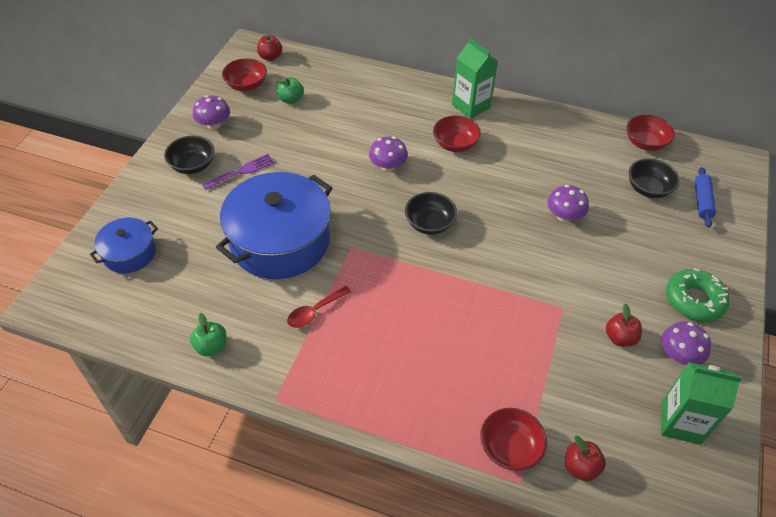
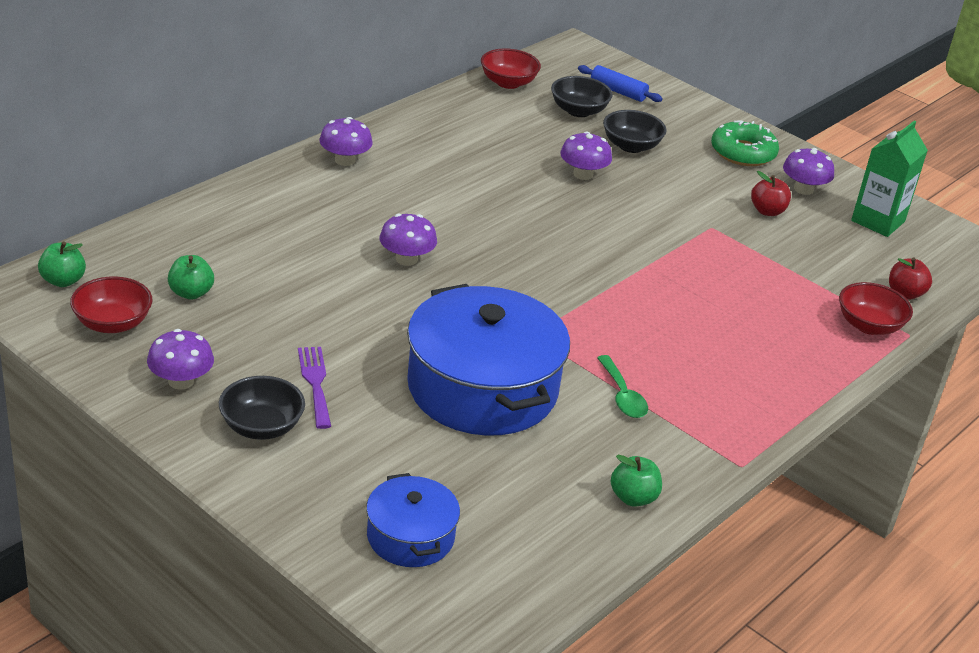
camera: 70 degrees left, 15 degrees down
(270, 57) = (63, 281): red apple -> green apple
(315, 311) = (622, 396): red spoon -> green spoon
(429, 224) = (532, 264): black bowl -> black bowl (631, 146)
(455, 144) = (407, 197): red bowl -> none
(471, 106) = (345, 160): green carton -> purple mushroom

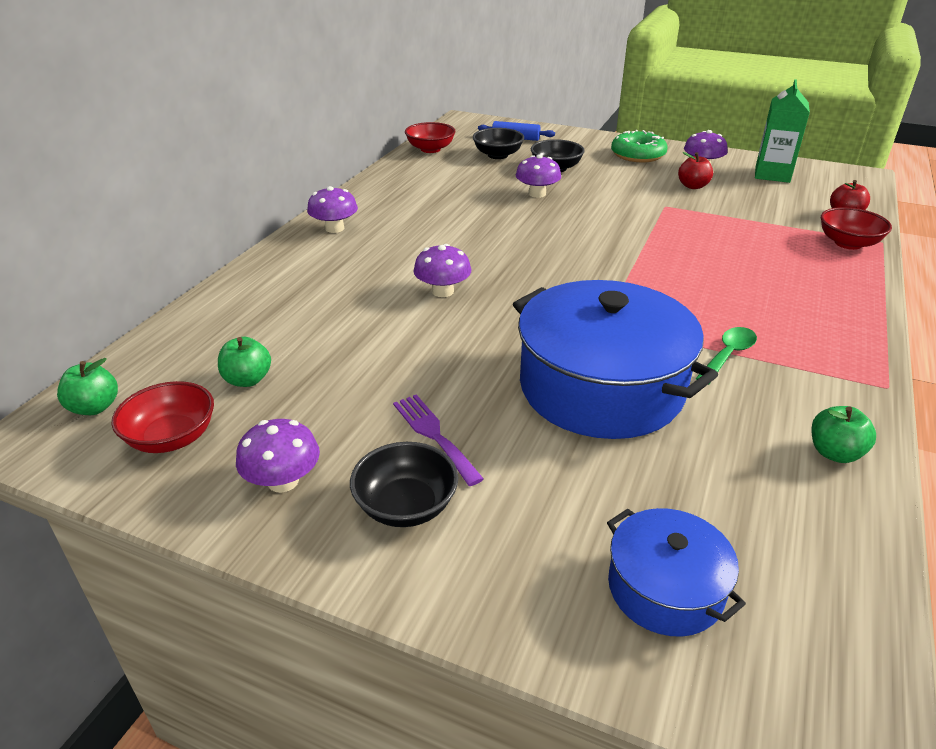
camera: 15 degrees left, 0 degrees up
(622, 396) = (728, 355): green spoon -> green spoon turned 105 degrees counterclockwise

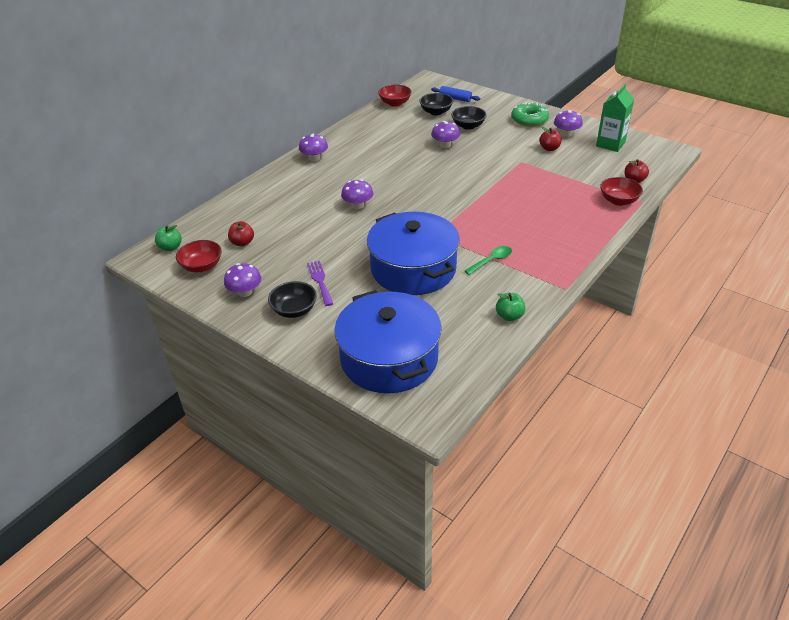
camera: 15 degrees right, 5 degrees up
(247, 380) = (242, 243): green apple -> red apple
(665, 588) = (389, 358): blue pot -> blue pot, size x1.94

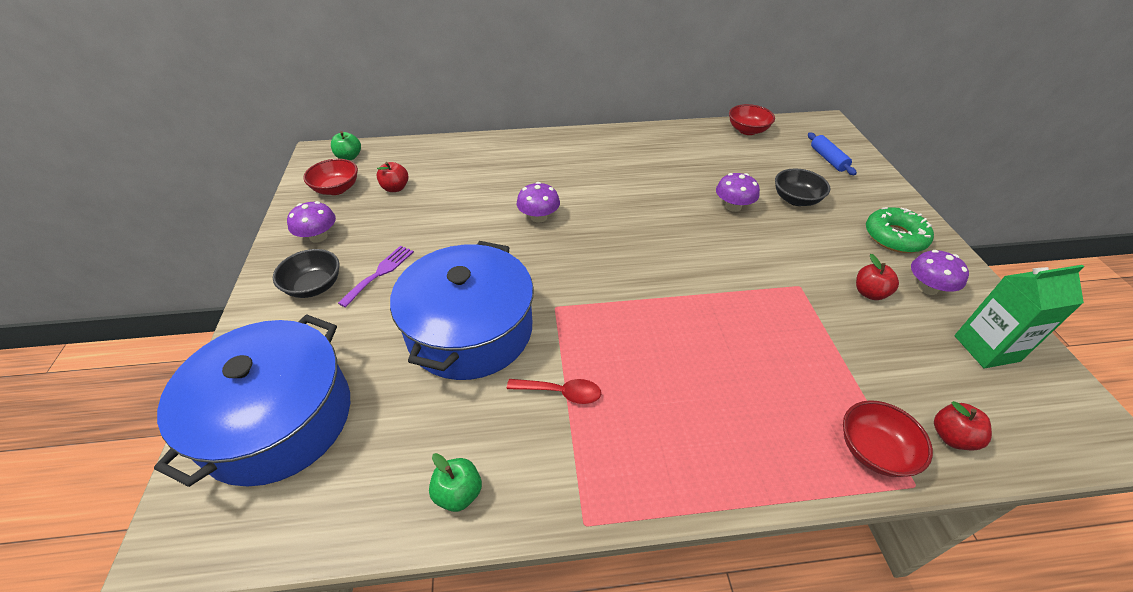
camera: 45 degrees right, 5 degrees up
(314, 158) = (580, 144): purple mushroom -> none
(436, 112) = (780, 163): black bowl -> none
(491, 260) = (561, 392): green spoon -> red spoon

